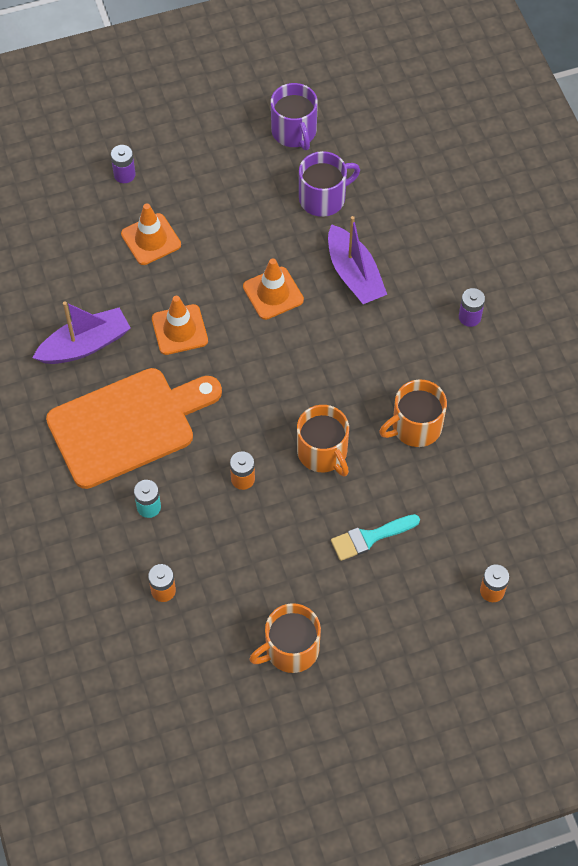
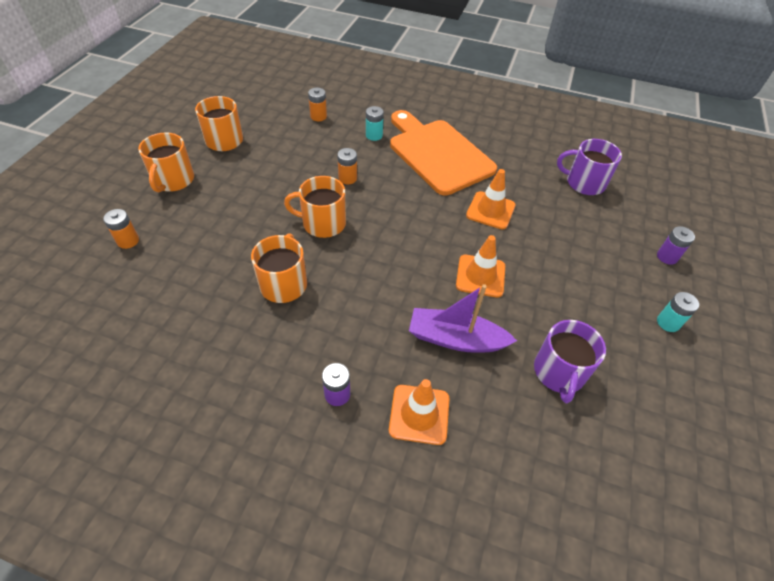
camera: 125 degrees right, 10 degrees down
(85, 345) = (516, 165): purple boat -> none
(127, 425) = (438, 154): orange cutting board -> orange cutting board turned 135 degrees clockwise
(151, 239) = (587, 238): orange traffic cone -> orange traffic cone (419, 414)
(208, 150) = (668, 322): none -> turquoise battery
(294, 132) = (661, 403): purple mug -> purple mug (584, 183)
(370, 537) = (239, 208): turquoise brush -> none
(392, 635) = (173, 180): none -> orange mug

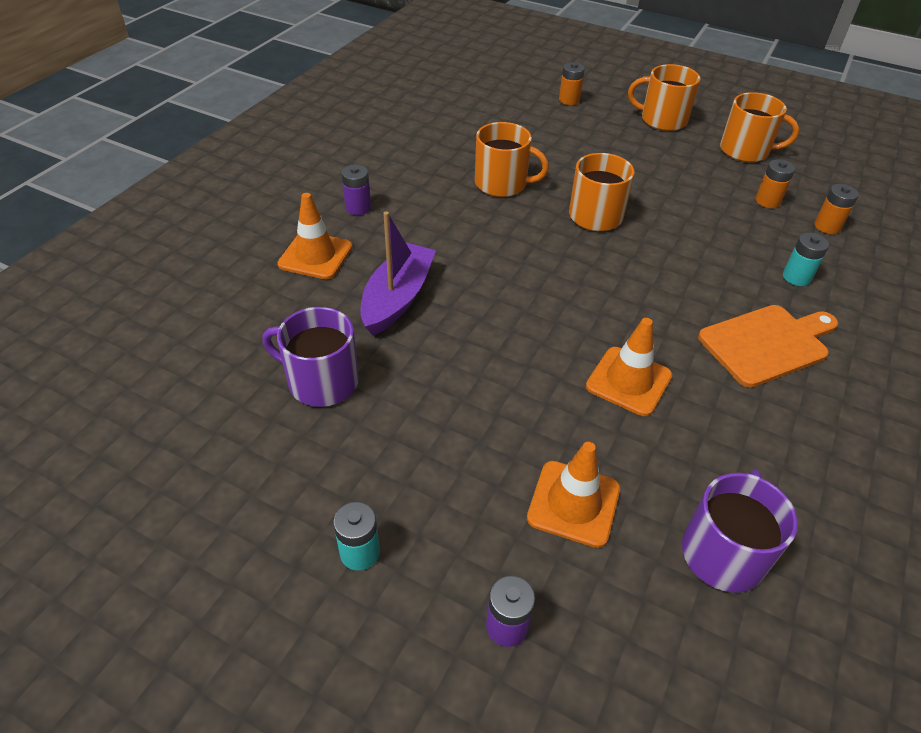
camera: 100 degrees right, 5 degrees down
(347, 178) = (686, 242): orange battery -> orange battery (767, 201)
(438, 154) = (767, 344): orange cutting board -> orange cutting board, size x0.65
(480, 276) = (492, 340): orange traffic cone -> orange traffic cone (573, 503)

